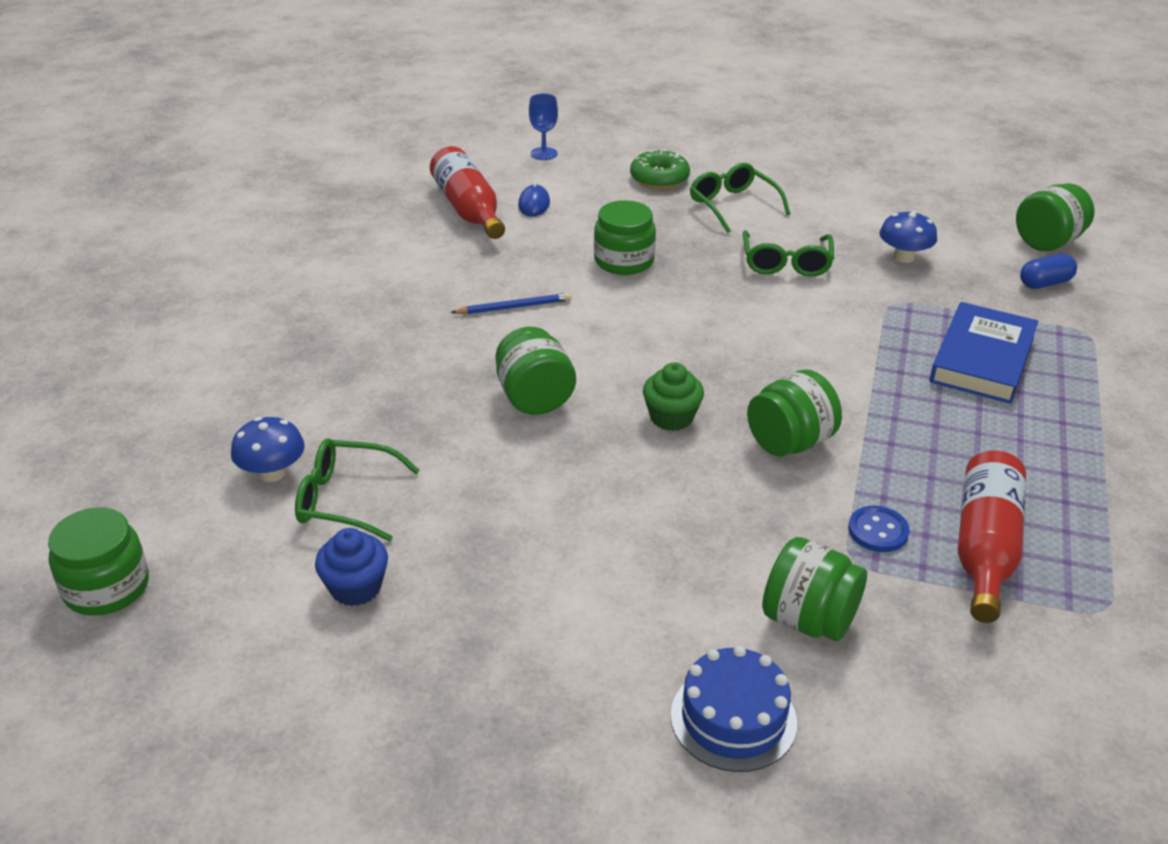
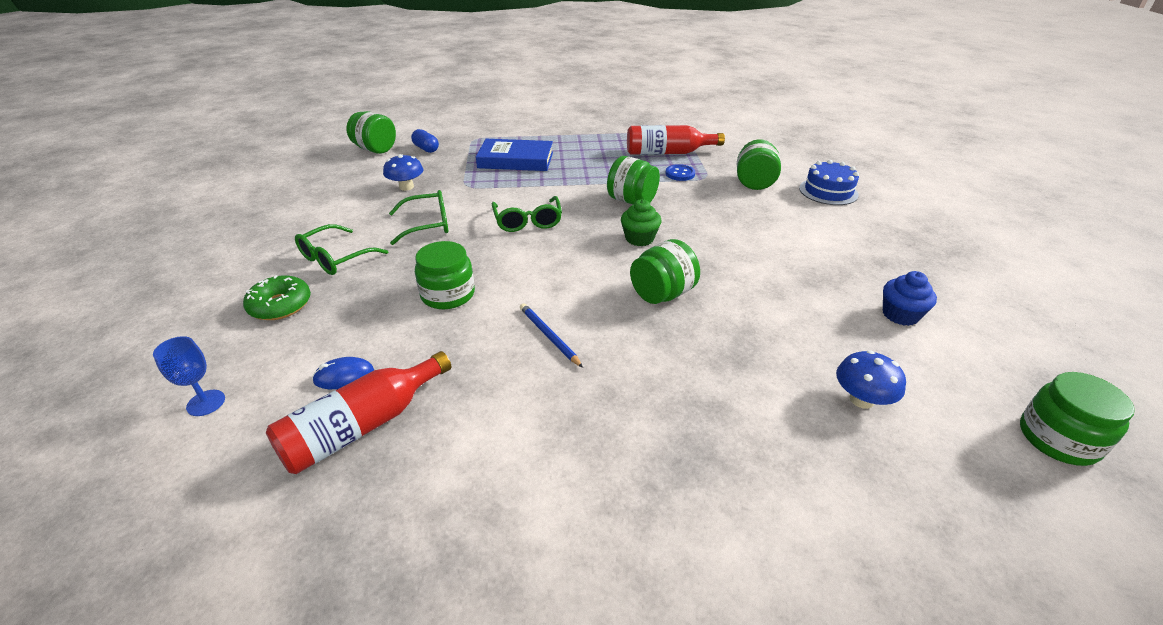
camera: 110 degrees left, 0 degrees up
(347, 500) = (842, 347): green glasses -> green glasses (527, 221)

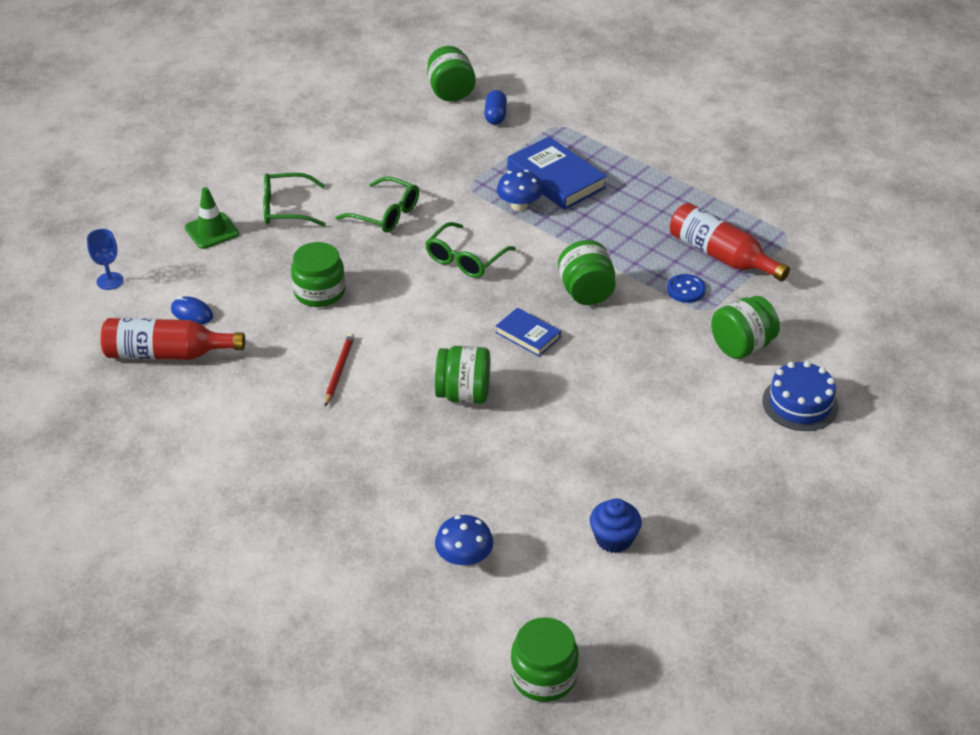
camera: 45 degrees right, 5 degrees up
(280, 305) = (212, 231): green donut -> green traffic cone
(406, 187) = (420, 159): blue mushroom -> blue mushroom (519, 206)
(549, 336) = (339, 370): blue pencil -> red pencil
(639, 238) = (528, 335): green cupcake -> blue book

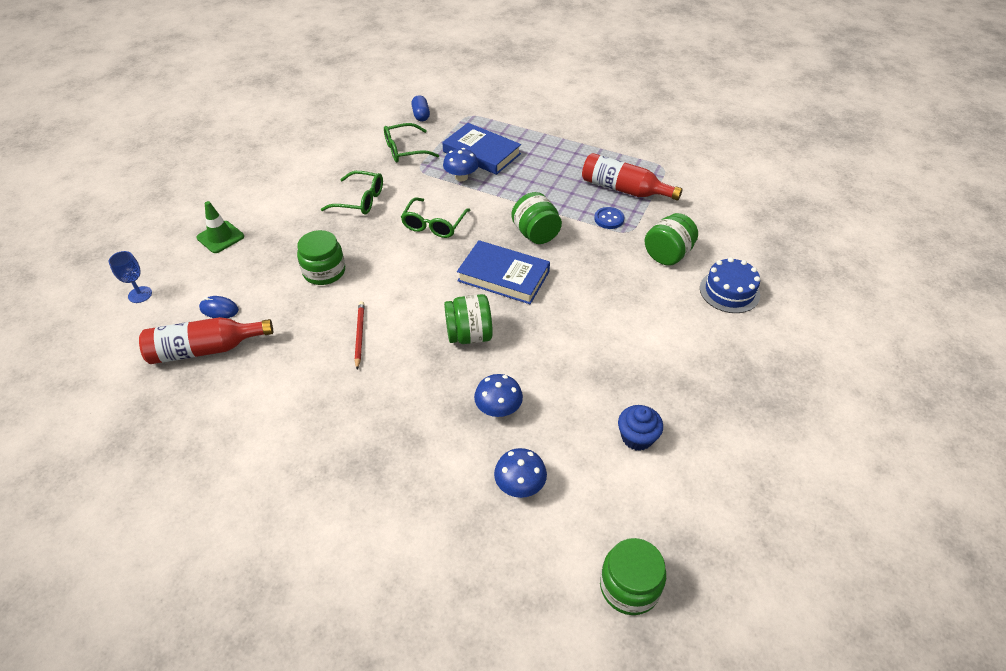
camera: 15 degrees left, 5 degrees up
(287, 208) = (279, 209): green glasses -> green glasses (405, 150)
(450, 92) = (382, 103): green jar -> none
(468, 478) = (498, 409): none -> blue mushroom
(528, 335) = (503, 276): blue book -> blue book, size x1.76

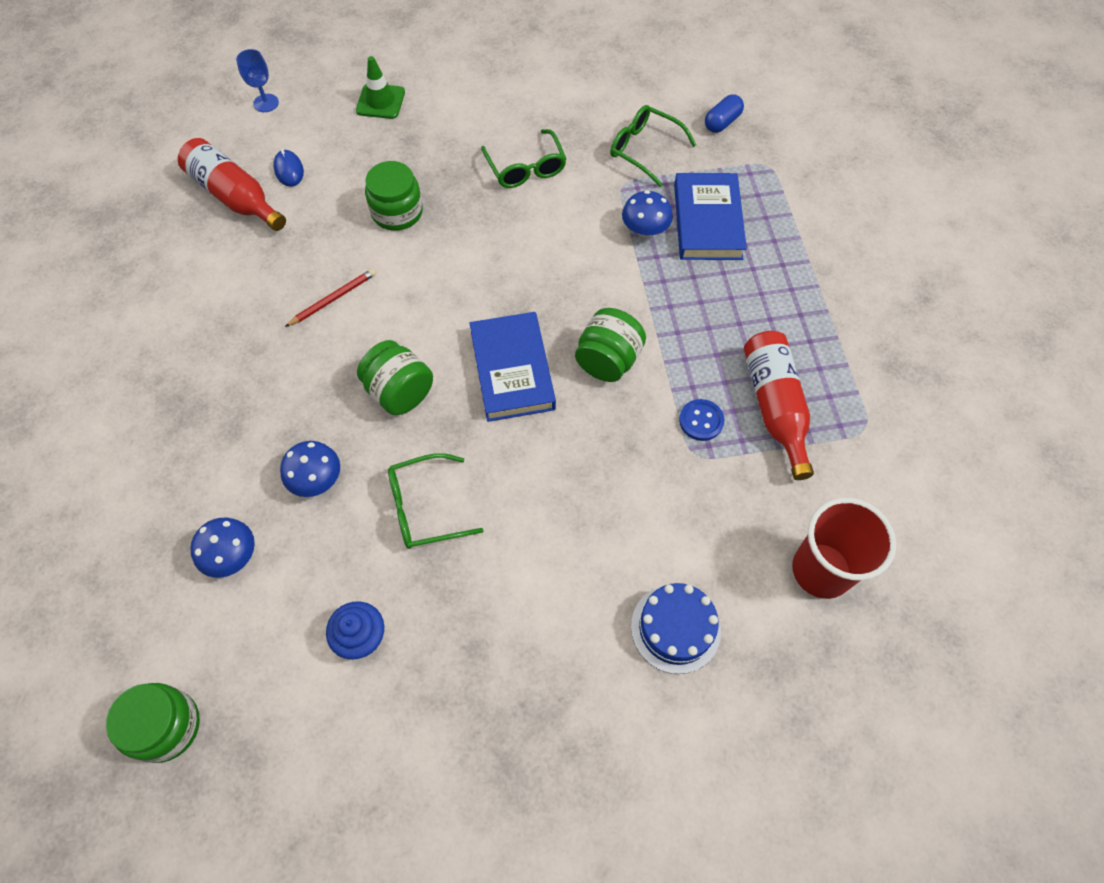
camera: 55 degrees right, 15 degrees up
(434, 224) = (543, 256): green glasses -> green glasses (426, 507)
(667, 254) = (688, 521): green jar -> none
(733, 222) = (821, 570): none -> red cup

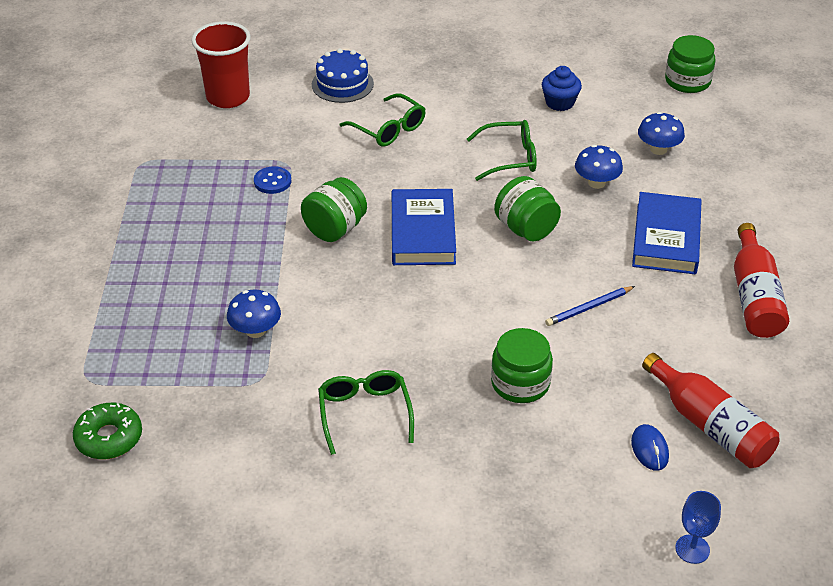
camera: 170 degrees left, 20 degrees down
(333, 299) = (589, 308): red pencil -> blue pencil
(380, 101) = (535, 529): green traffic cone -> none
(645, 150) = (217, 416): green glasses -> green glasses (388, 129)
(707, 221) = (186, 330): blue book -> blue book (666, 238)
(722, 122) = (109, 438): blue capsule -> green donut
(774, 407) = (207, 183): red bottle -> red bottle (754, 296)

